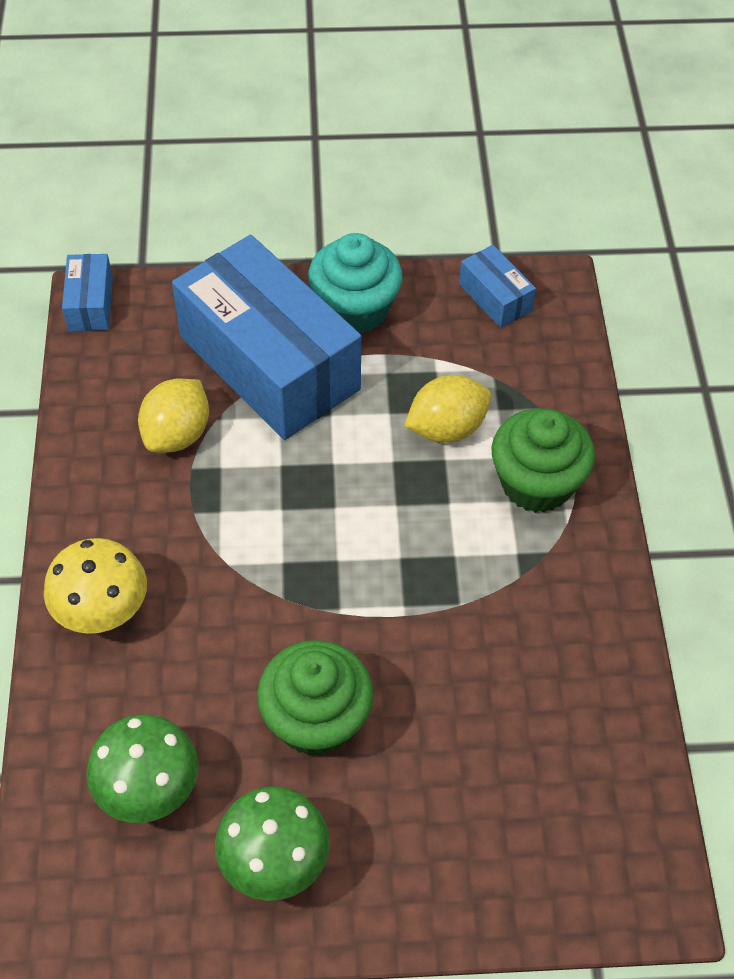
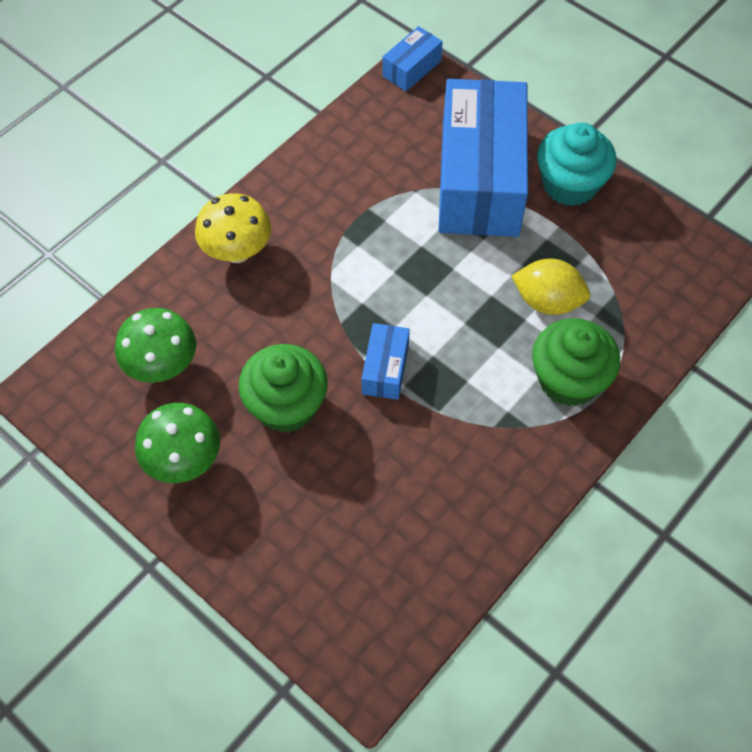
camera: 45 degrees right, 5 degrees up
(177, 434) = (380, 182): yellow lemon -> none
(495, 297) = (673, 243): blue box -> blue box (385, 369)

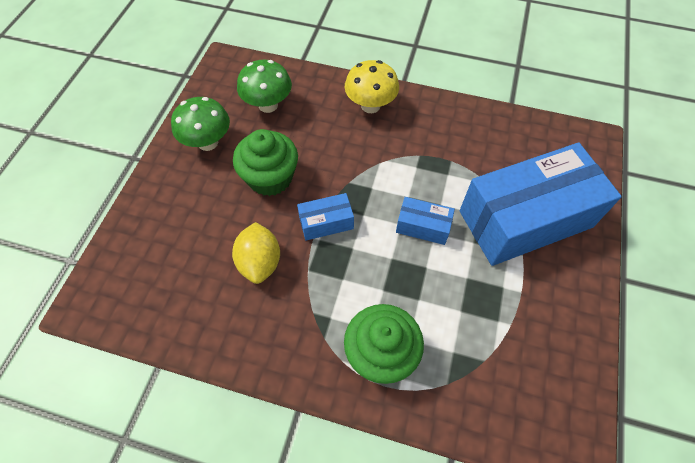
camera: 65 degrees right, 0 degrees up
(411, 68) = (591, 138): blue box -> blue box (423, 227)
(547, 301) = (444, 310): yellow lemon -> yellow lemon (260, 262)
(570, 184) = (567, 285): turquoise cupcake -> none

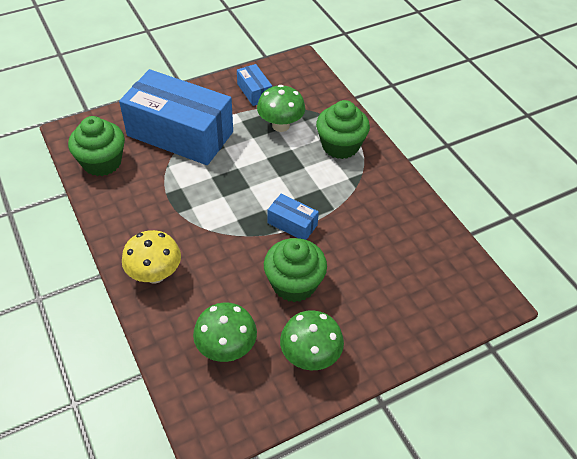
camera: 135 degrees left, 10 degrees down
(260, 262) = (359, 236): yellow lemon -> none
(423, 227) = (239, 175): blue box -> blue box (254, 92)
(464, 319) = (280, 125): none -> green mushroom
(530, 140) = (102, 162): none -> green cupcake

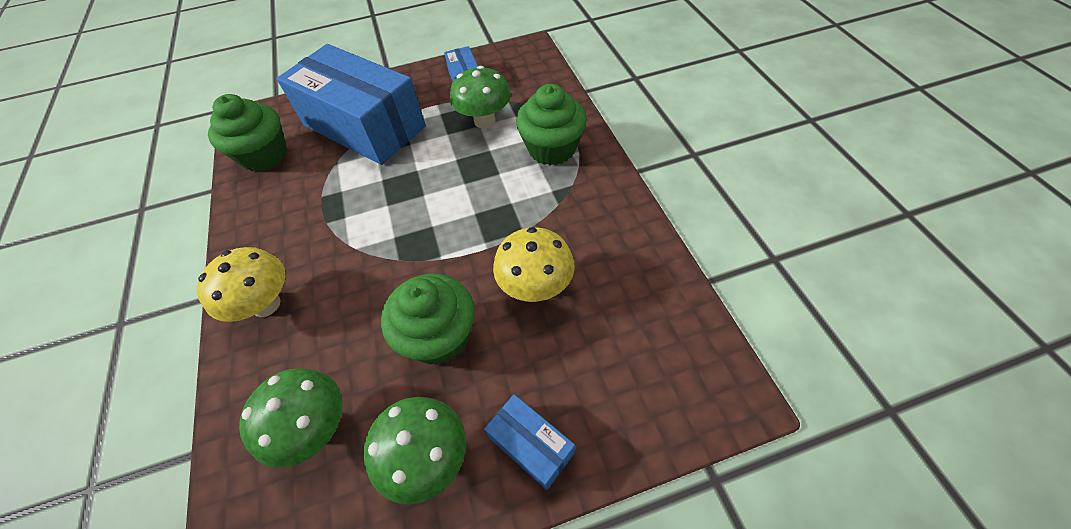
camera: 15 degrees right, 5 degrees up
(292, 224) = (462, 248): blue box -> blue box (531, 445)
(353, 246) = (535, 286): none -> yellow mushroom

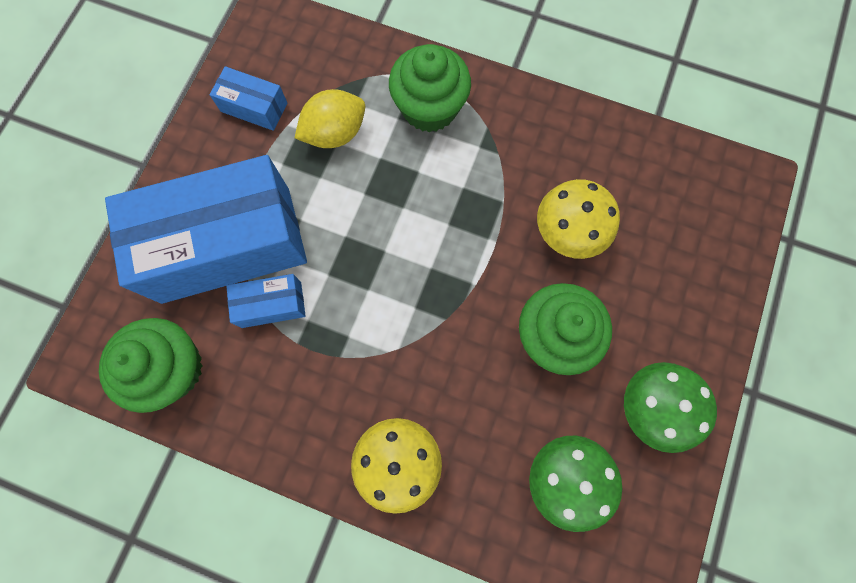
camera: 55 degrees left, 20 degrees up
(484, 121) = (335, 133): green mushroom -> yellow lemon
(531, 445) = (692, 332): blue box -> blue box (271, 304)

